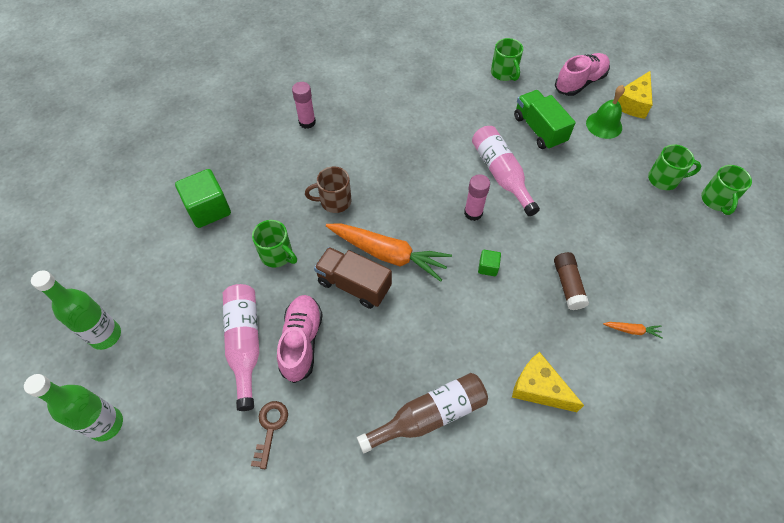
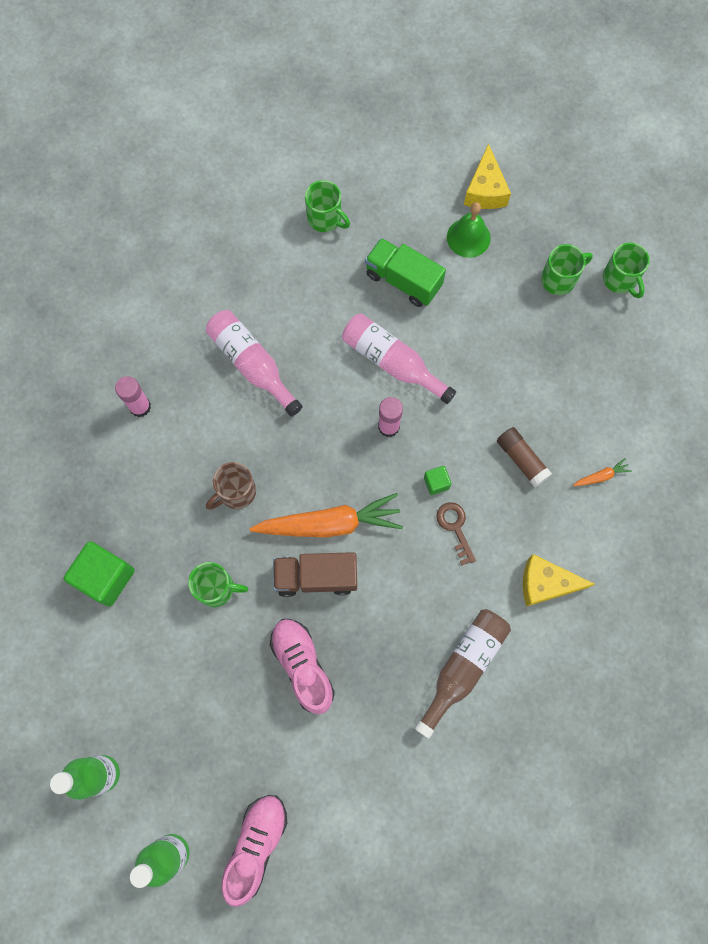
camera: 30 degrees left, 15 degrees up
(245, 344) = (248, 700): pink bottle -> pink bottle (252, 364)
(270, 428) = (328, 764): brown key -> brown key (455, 528)
(580, 82) = (415, 189): pink shoe -> pink shoe (256, 845)

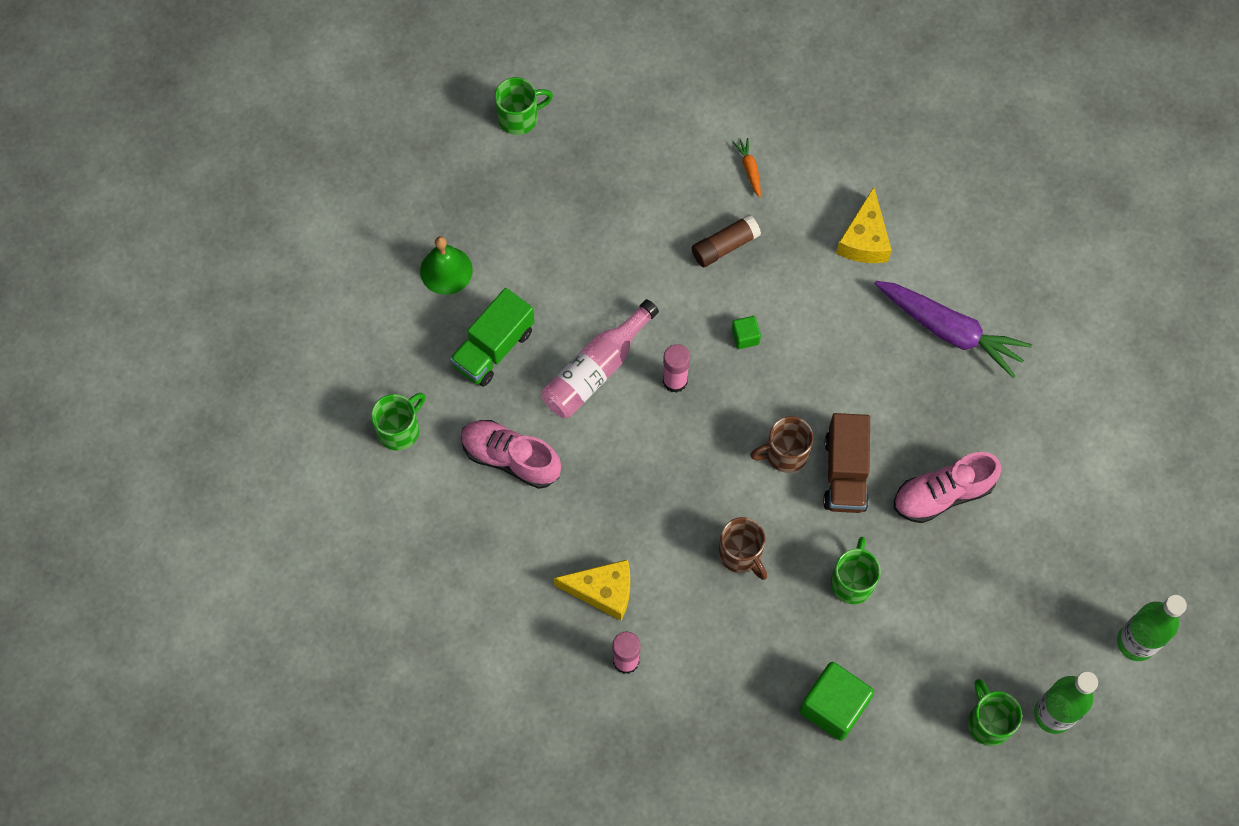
camera: 85 degrees left, 5 degrees down
(252, 364) = (583, 527): pink bottle -> none
(256, 845) = (1128, 554): pink shoe -> pink shoe (510, 458)
(330, 524) = (785, 453): orange carrot -> brown mug
(455, 528) = (798, 322): brown key -> none
(463, 667) = (949, 331): brown bottle -> purple carrot
(485, 190) = (386, 245): yellow cheese -> yellow cheese (603, 591)
(559, 279) = (511, 180): green mug -> green mug (988, 722)

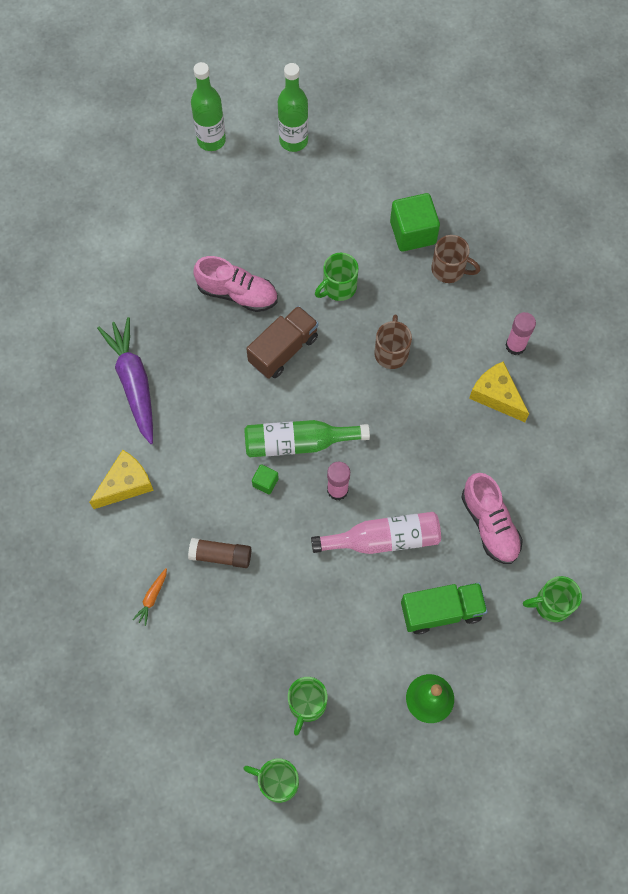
camera: 140 degrees left, 0 degrees up
(749, 395) = (298, 443): none -> green bottle
(785, 453) = (309, 389): brown mug -> brown mug (449, 270)
(988, 722) = (332, 163): green mug -> green mug (307, 704)

